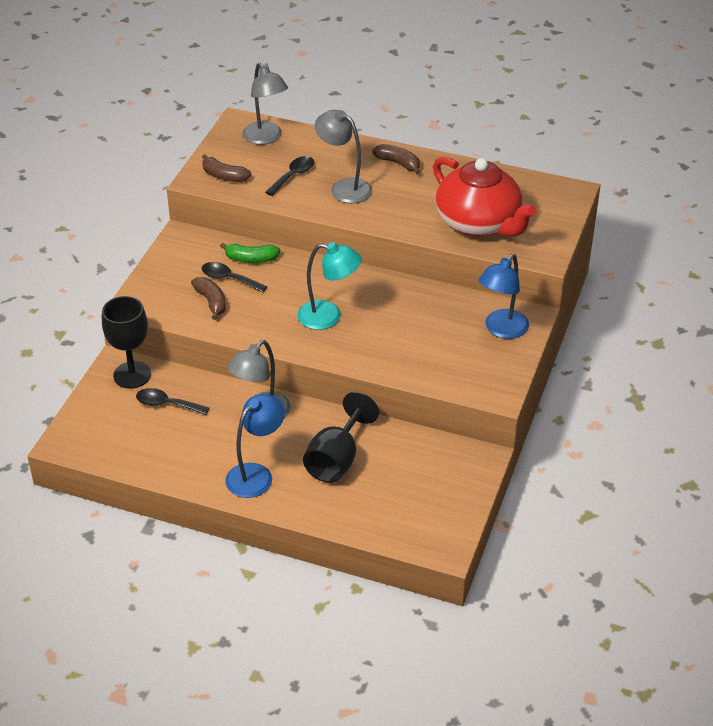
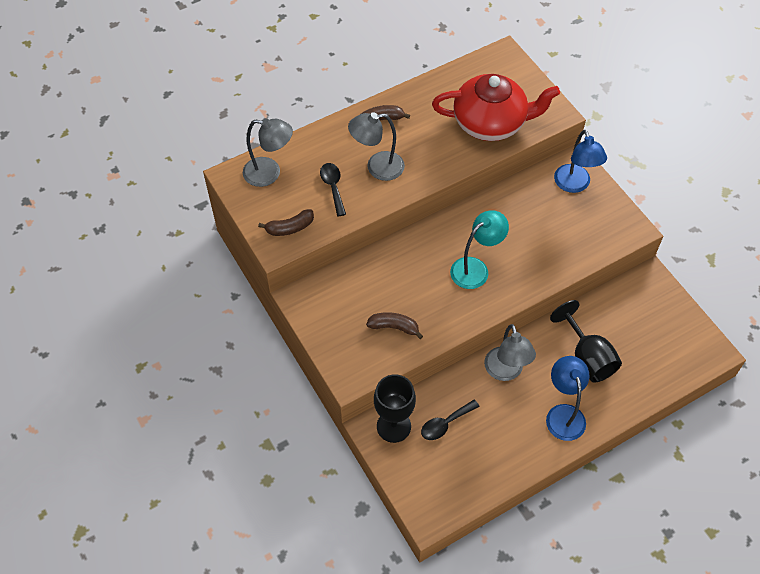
camera: 50 degrees left, 15 degrees up
(229, 279) = (378, 300): black spoon -> none
(251, 259) = (369, 272): green banana -> none

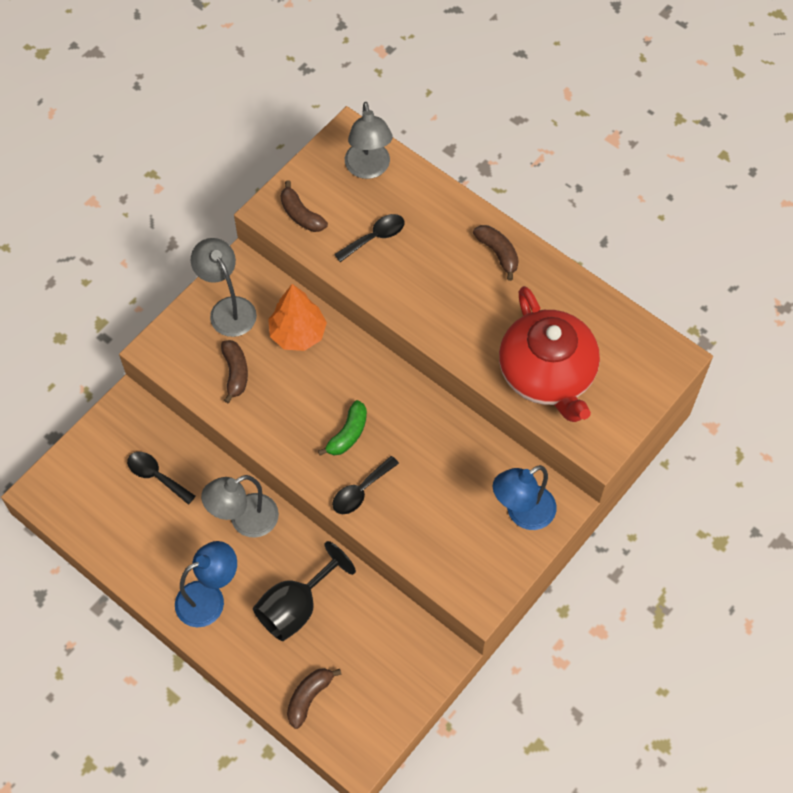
camera: 70 degrees right, 5 degrees up
(377, 167) = (423, 272): grey lamp -> grey lamp (228, 309)
(377, 276) = (298, 334): none -> orange tree
(393, 426) = (136, 425): black goblet -> none
(475, 268) = (348, 434): turquoise lamp -> green banana
(525, 274) = (360, 491): none -> black spoon
(660, 369) = (309, 697): none -> brown banana

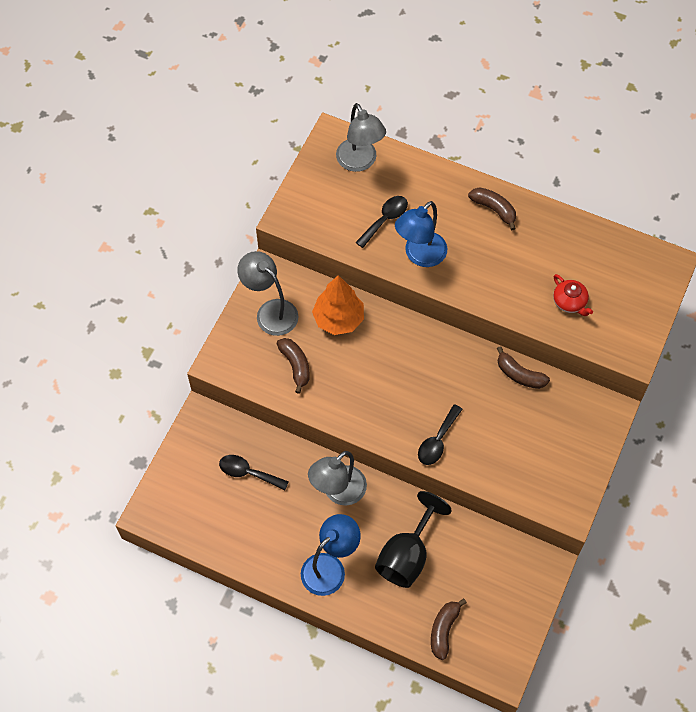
camera: 15 degrees left, 0 degrees up
(301, 215) = (315, 215): brown banana -> brown banana (519, 374)
(348, 434) = (410, 395): green banana -> none
(522, 513) = (579, 426): blue lamp -> blue lamp (420, 255)
(547, 374) = (569, 302): red teapot -> red teapot, size x0.40

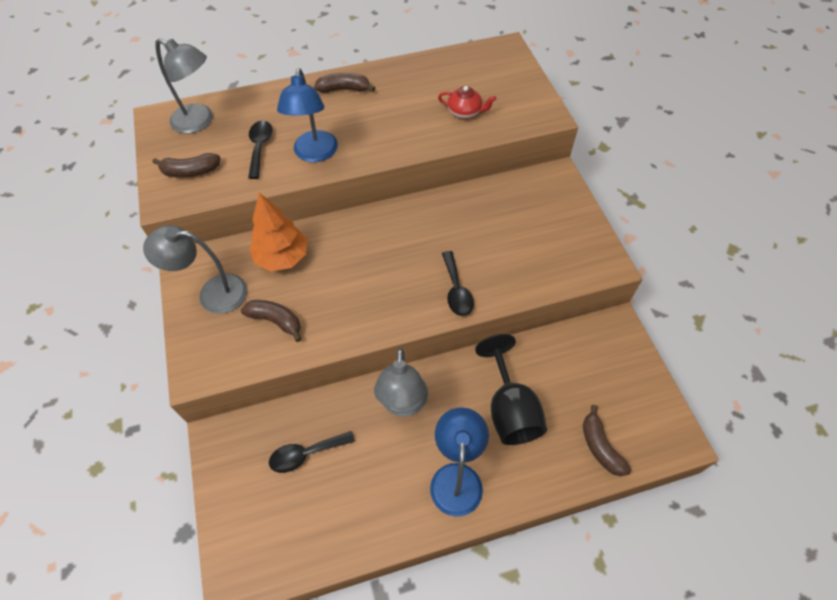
camera: 40 degrees left, 5 degrees down
(519, 374) = (469, 197): brown banana -> brown banana (190, 171)

